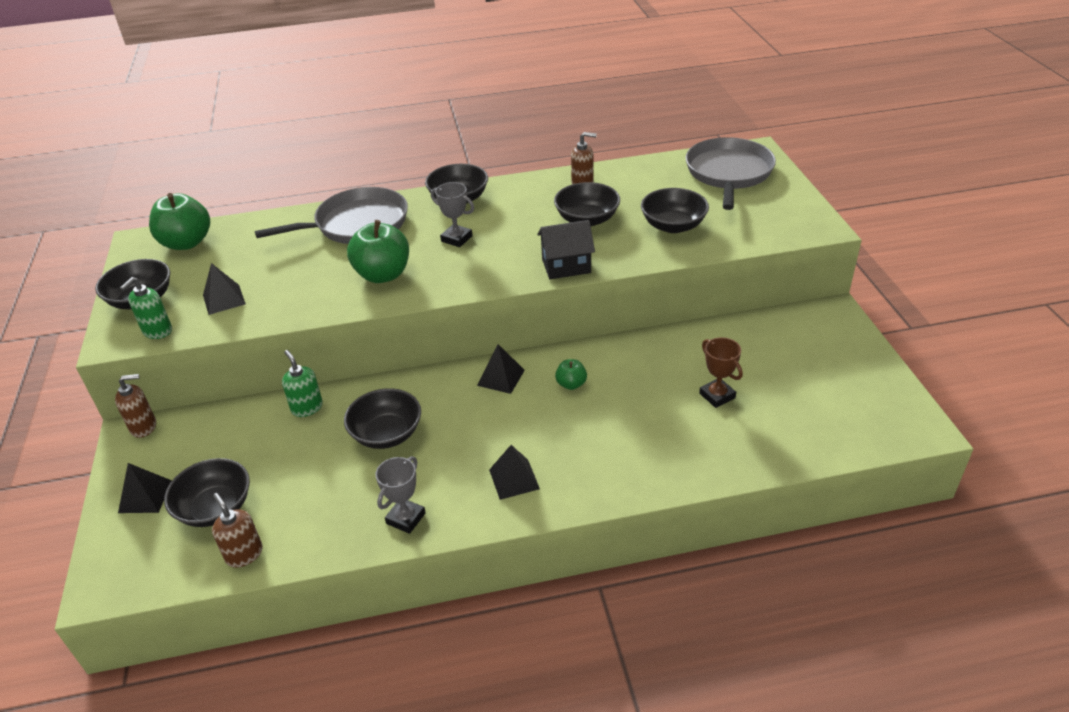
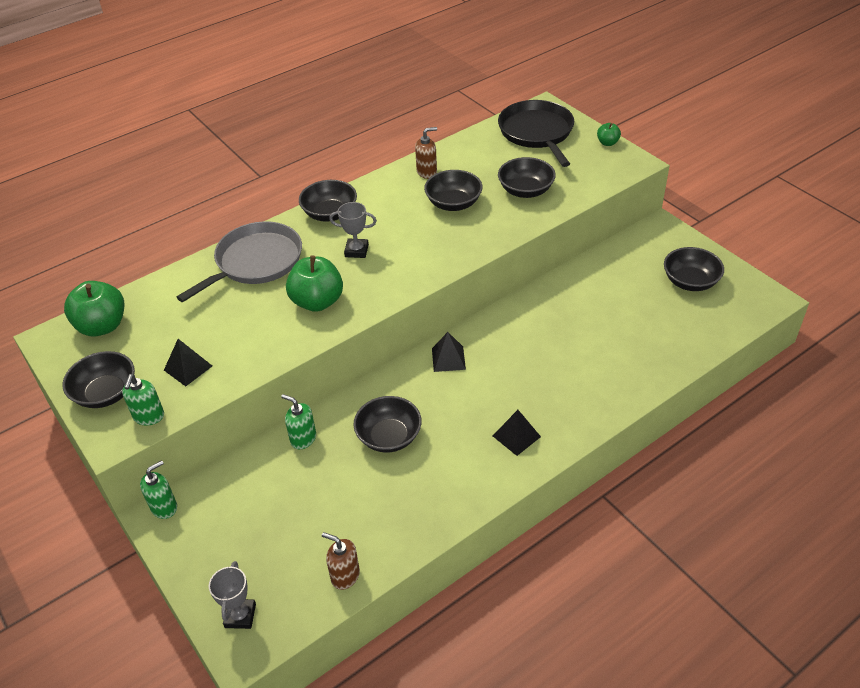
camera: 25 degrees left, 5 degrees up
(144, 427) = (164, 507): brown soap dispenser -> green soap dispenser
(145, 496) = (217, 564): black pyramid -> none
(215, 508) = (289, 550): black bowl -> black bowl (690, 281)
(405, 518) = (455, 497): grey trophy -> grey trophy (240, 616)
(566, 266) = (466, 249): black house -> none
(571, 384) = (507, 346): green apple -> green apple (607, 143)
(717, 396) = (621, 319): brown trophy -> none
(728, 173) = (537, 133): grey pan -> black pan

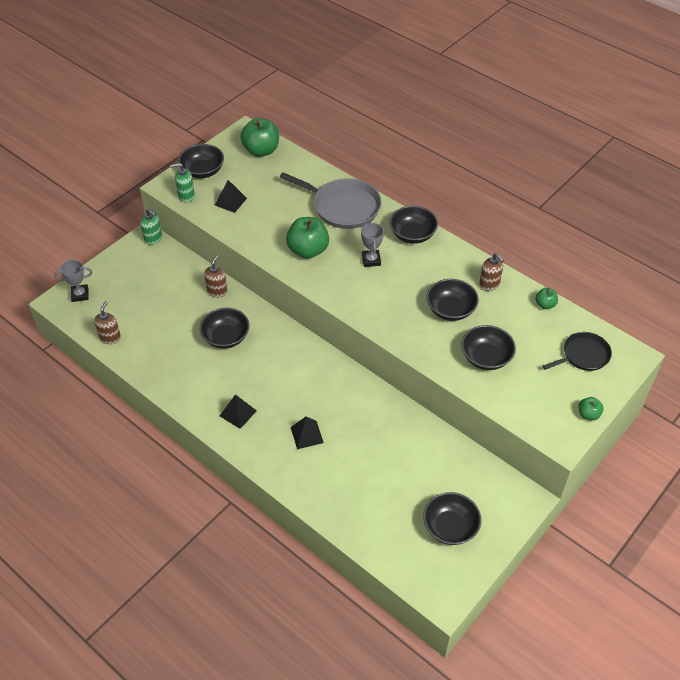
camera: 75 degrees right, 5 degrees up
(303, 439) = (217, 291): green soap dispenser -> brown soap dispenser
(448, 359) = (309, 359): black pyramid -> black pyramid (306, 435)
(466, 143) = (545, 304): none -> green apple
(537, 133) = (583, 355): black pan -> black pan, size x0.61

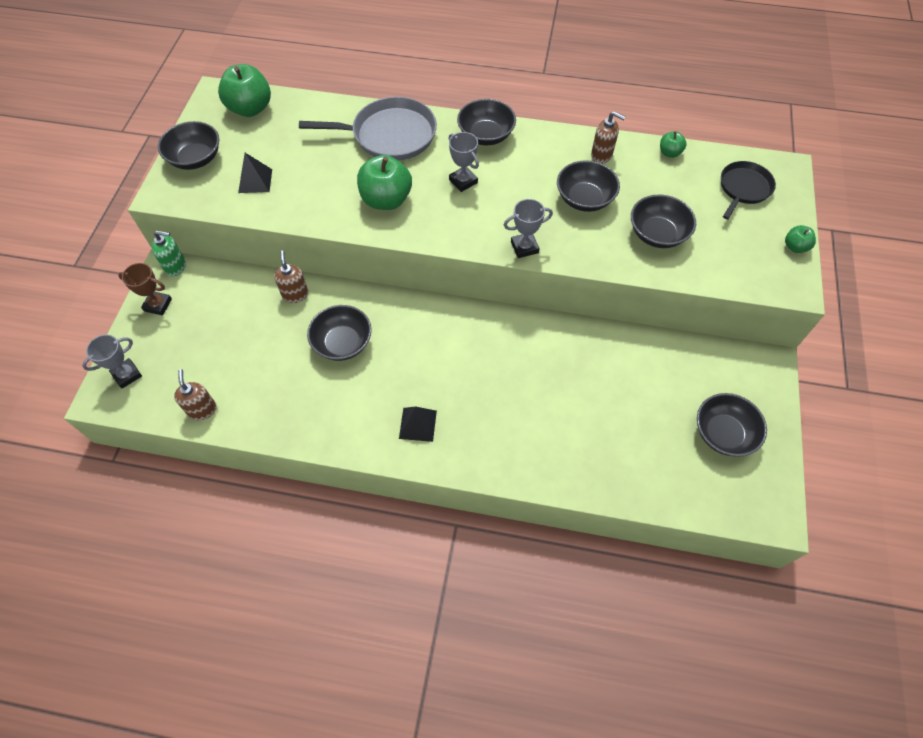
camera: 30 degrees left, 10 degrees up
(126, 259) = (158, 305): none -> brown trophy
(186, 196) = (195, 196): green soap dispenser -> none
(306, 435) = (510, 410): black pyramid -> none
(380, 323) = (524, 247): none -> grey trophy

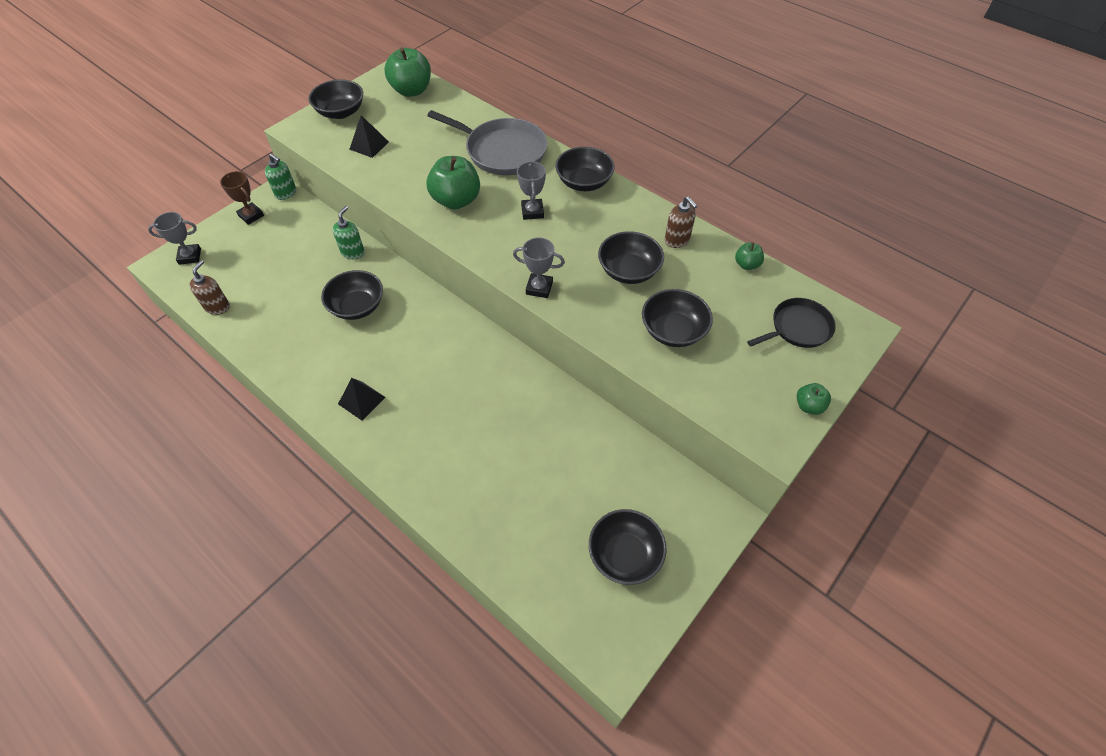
camera: 30 degrees right, 5 degrees down
(295, 294) = (353, 252): brown soap dispenser -> green soap dispenser

